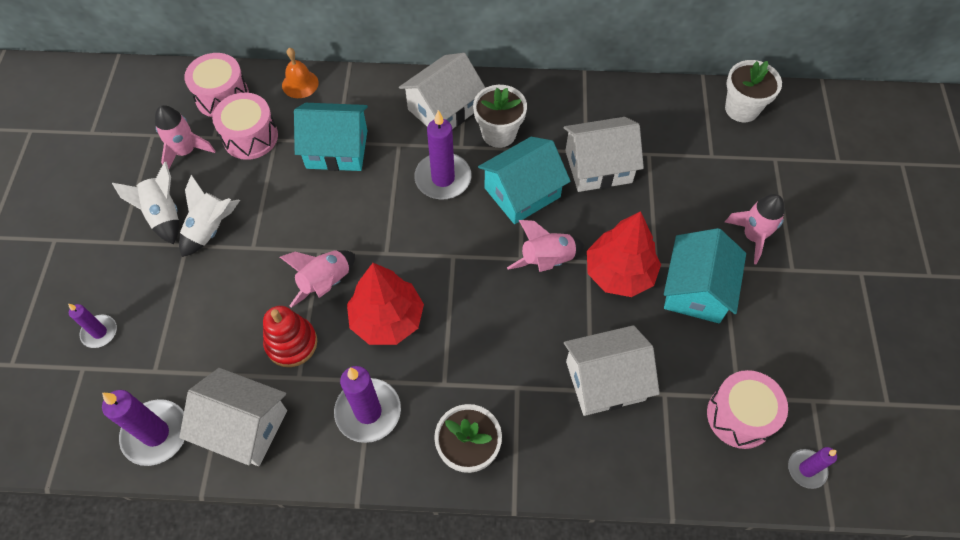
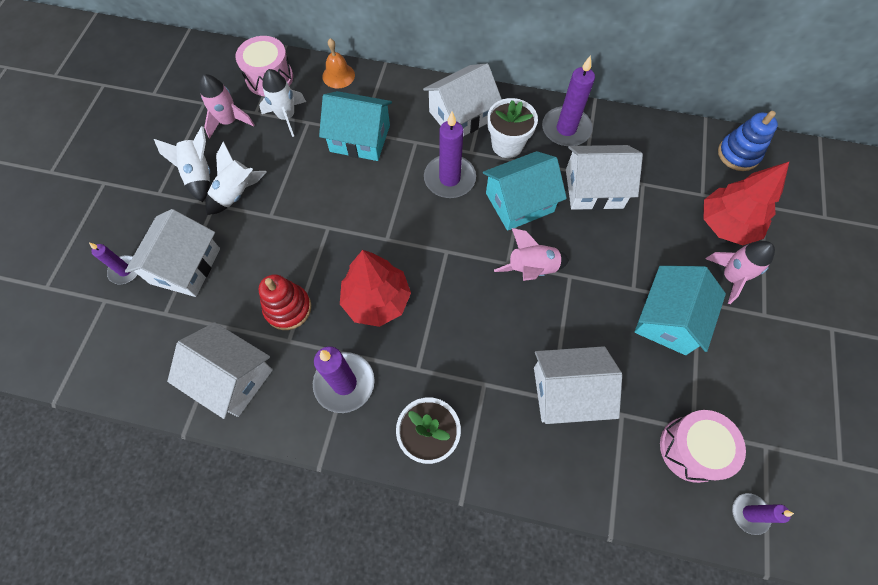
camera: 10 degrees right, 5 degrees up
(156, 433) = (155, 370): purple candle -> purple candle (566, 129)
(167, 316) = (185, 266): none -> white house
(250, 137) = (287, 116): pink drum -> white rocket
(326, 283) = (328, 258): pink rocket -> none
(619, 273) = (597, 291): red tree -> red tree (726, 224)
(741, 109) = (738, 154): white flower pot -> blue stacking toy

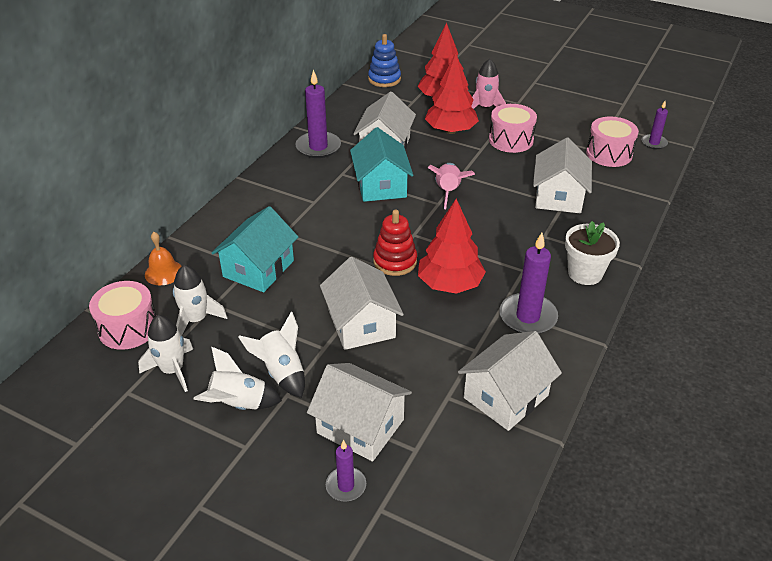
camera: 75 degrees left, 25 degrees down
(229, 121) = (172, 370): pink rocket -> white rocket
(288, 308) = (440, 346): red stacking toy -> red stacking toy (395, 261)
(449, 179) = (337, 219): purple candle -> none
(461, 116) = (269, 200): white house -> white house (361, 324)
(507, 145) = (318, 180): white flower pot -> none
(657, 248) = (451, 131): none -> red tree
(668, 319) = (511, 140): turquoise house -> pink drum

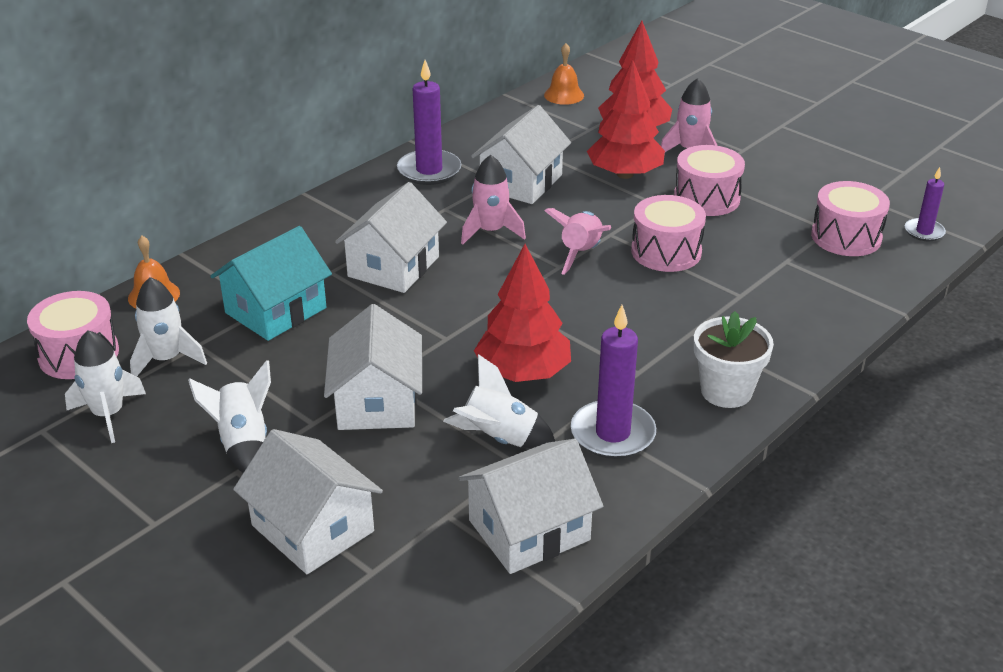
camera: 15 degrees right, 5 degrees down
(238, 404) = (169, 471): white rocket -> white rocket (499, 438)
(346, 486) = (257, 597): purple candle -> none
(381, 185) = (491, 231): turquoise house -> pink rocket
(384, 79) = (564, 95): blue stacking toy -> orange bell
(395, 261) = (461, 331): red stacking toy -> none
(502, 182) = (666, 252): none -> pink drum
(558, 196) = (739, 283): white house -> white house (393, 266)

